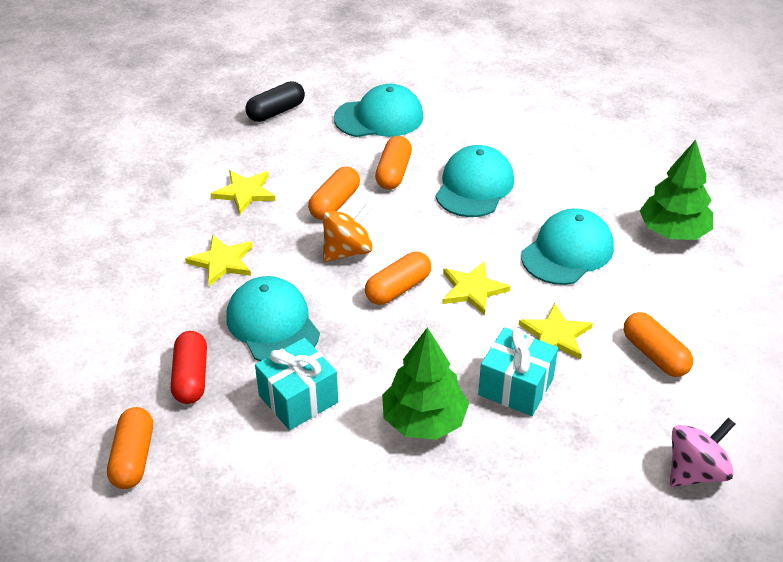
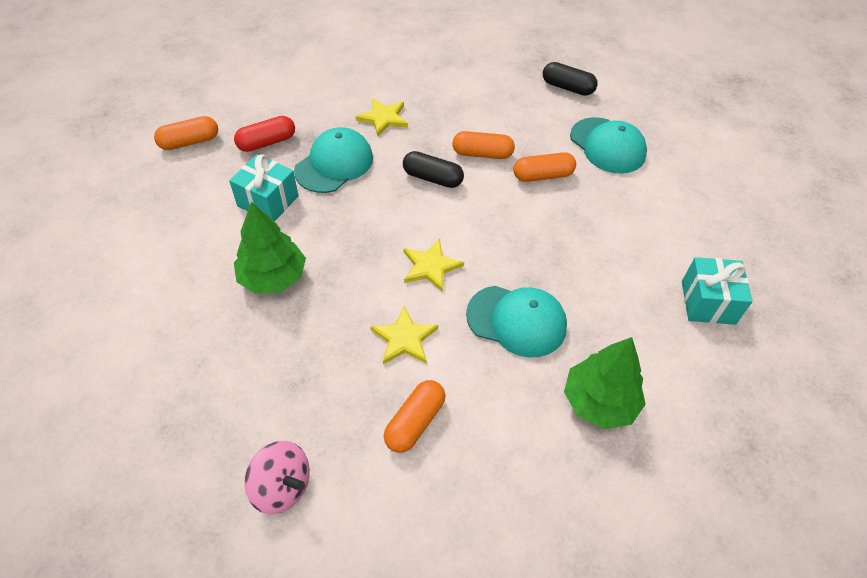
camera: 65 degrees right, 10 degrees up
(245, 192) = (462, 104): yellow star -> none
(347, 251) = (432, 178): orange spinning top -> black capsule
(398, 288) = (406, 220): orange capsule -> none
(474, 186) = (562, 231): turquoise cap -> none
(515, 387) = (331, 326): turquoise gift -> turquoise gift (708, 302)

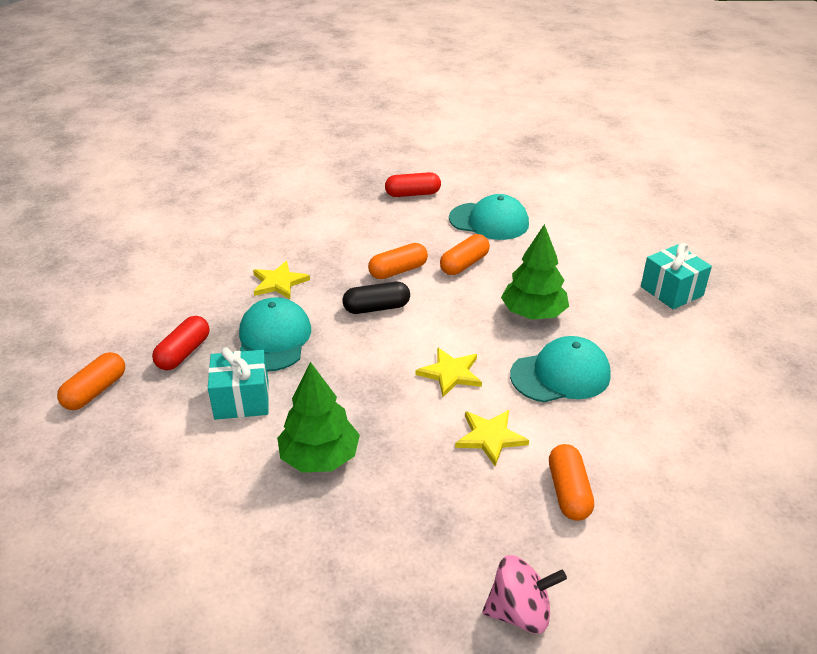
camera: 35 degrees left, 15 degrees down
(567, 87) = (412, 194): black capsule -> red capsule
(599, 402) = (677, 395): green tree -> green tree (533, 313)

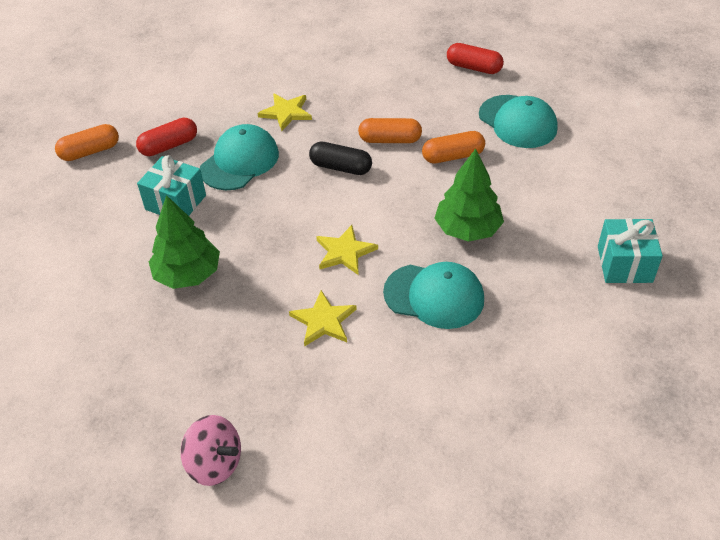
camera: 35 degrees right, 10 degrees up
(568, 492) = (340, 396): orange capsule -> none

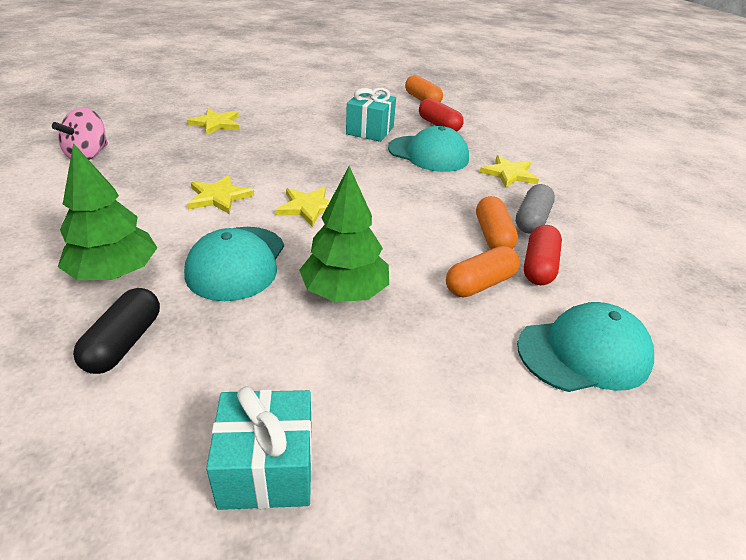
camera: 80 degrees right, 10 degrees down
(134, 346) = (216, 124): none -> yellow star
(187, 274) = (287, 138): green tree -> green tree (115, 272)
(341, 167) = (435, 204): black capsule -> black capsule (124, 343)
(366, 114) = (531, 220): none -> grey capsule
(453, 156) = (480, 284): orange capsule -> orange capsule turned 75 degrees clockwise
(474, 67) = (688, 311): red capsule -> red capsule (539, 266)
(517, 122) = (584, 353): turquoise cap -> turquoise cap turned 150 degrees counterclockwise

